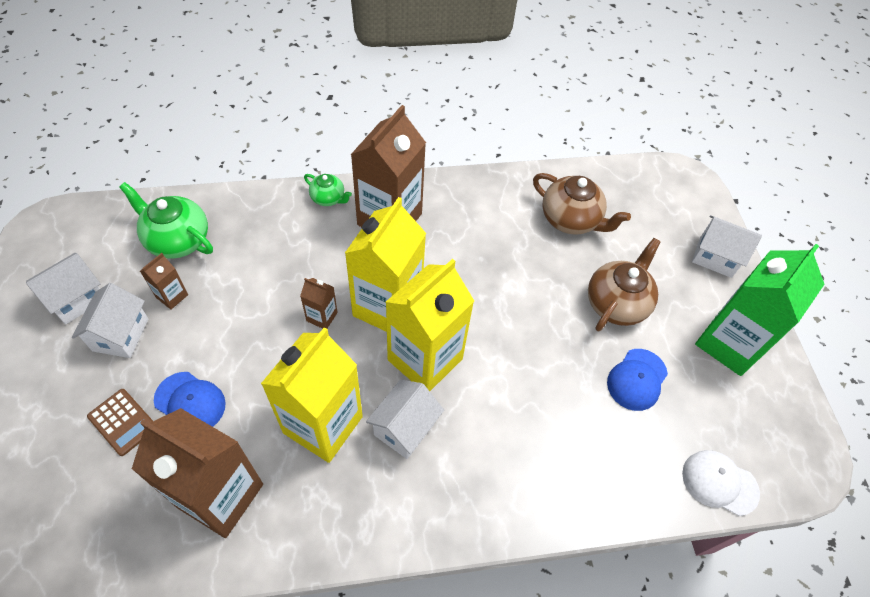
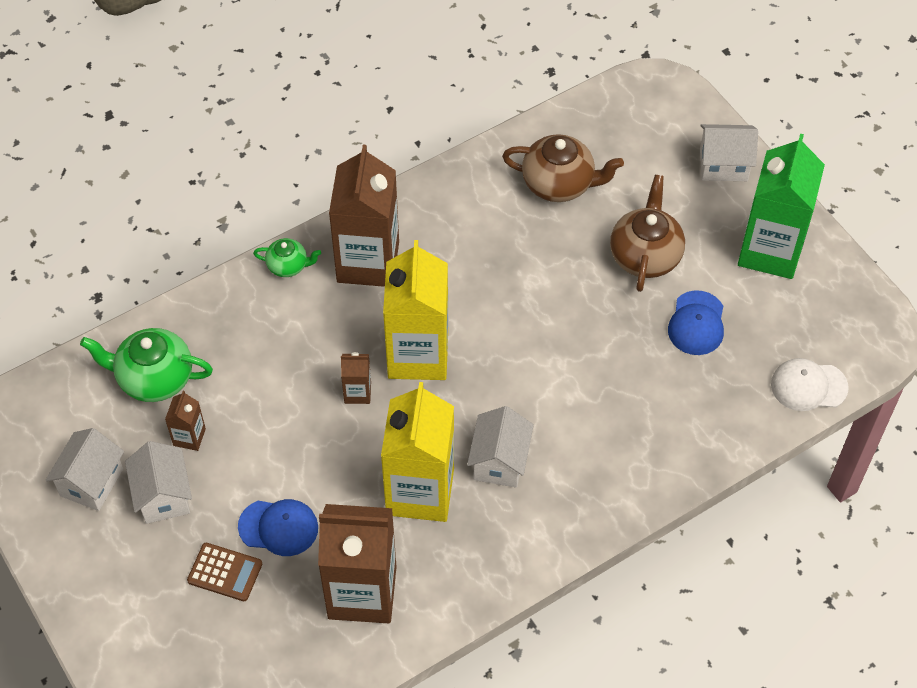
camera: 20 degrees left, 0 degrees up
(425, 359) = (484, 390): yellow carton -> none

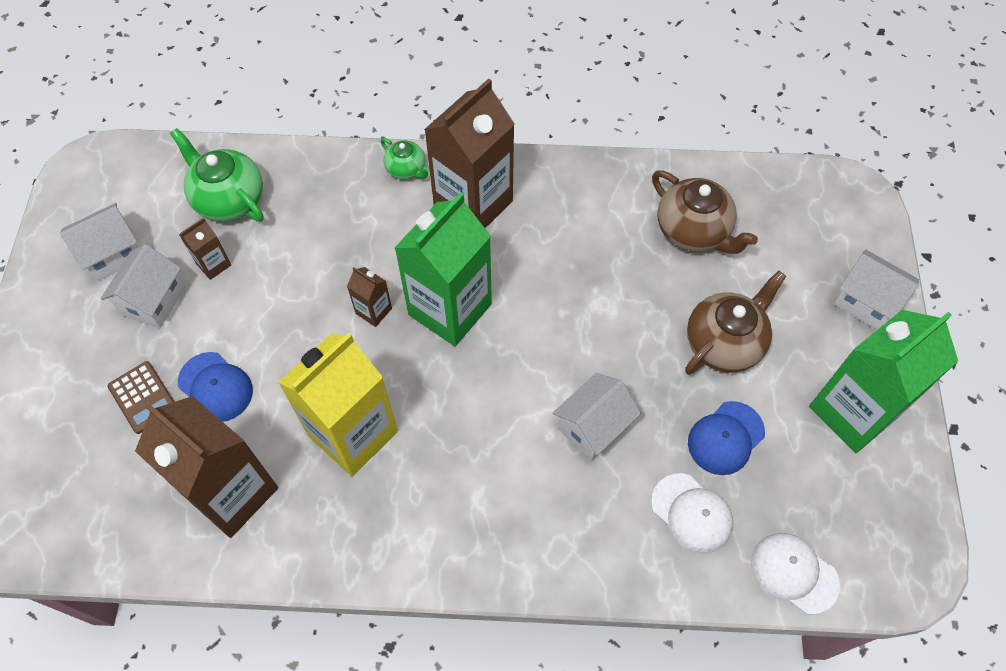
camera: 35 degrees right, 5 degrees up
(418, 355) = (450, 309): yellow carton -> green carton
(499, 461) = (442, 452): white house -> white house (593, 427)
(712, 390) = (691, 513): none -> white cap

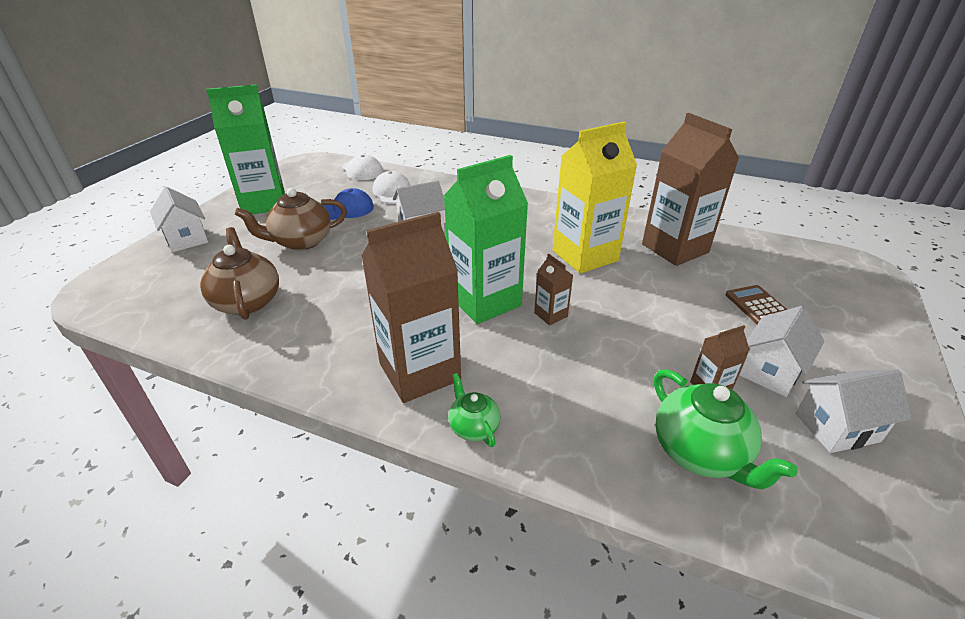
camera: 160 degrees left, 25 degrees down
(215, 387) = (694, 299): blue cap -> none

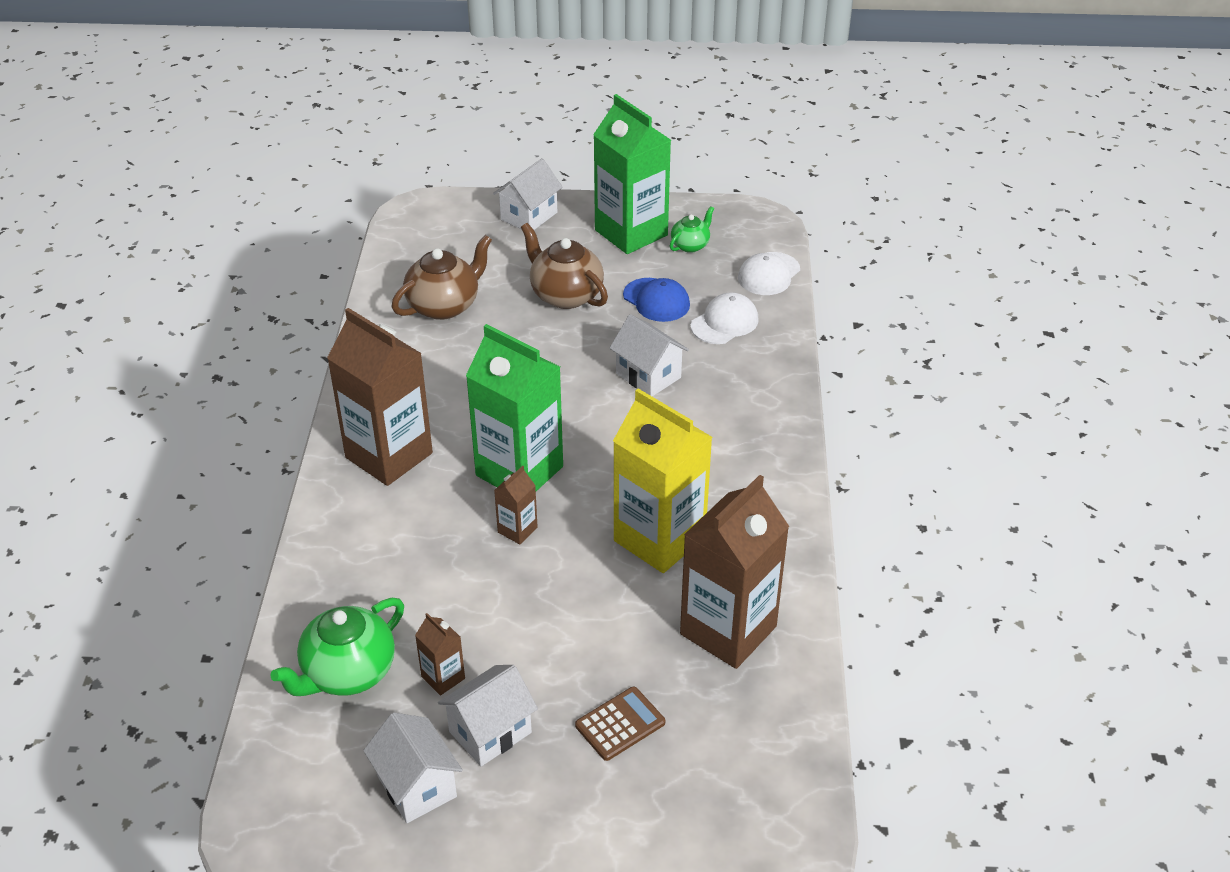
camera: 70 degrees right, 5 degrees up
(473, 427) = (332, 510): green teapot -> green teapot (690, 245)
(770, 371) = (490, 732): white house -> white house turned 60 degrees counterclockwise

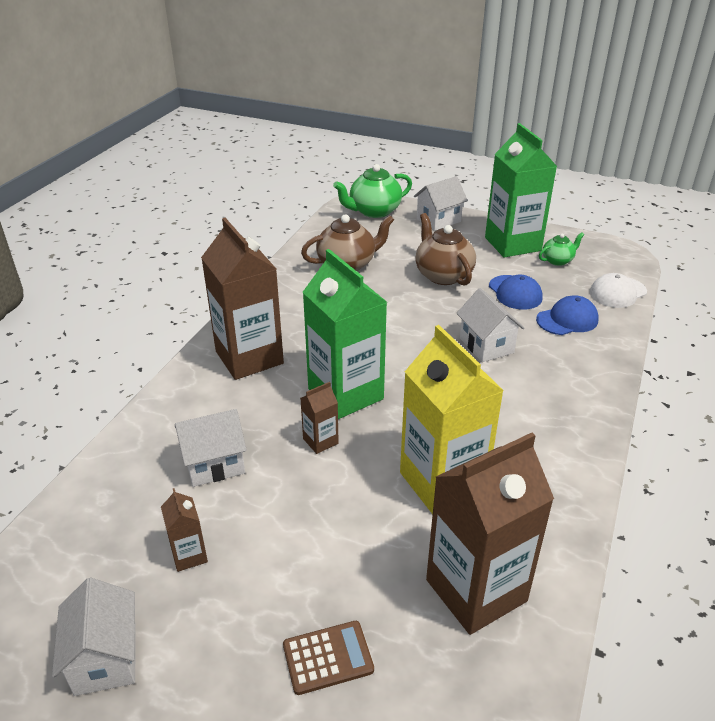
camera: 20 degrees right, 5 degrees down
(348, 672) = (113, 525): green teapot -> green teapot (374, 211)
(490, 732) = (201, 624): white house -> white house (214, 464)
(724, 322) = (567, 320): white cap -> blue cap

